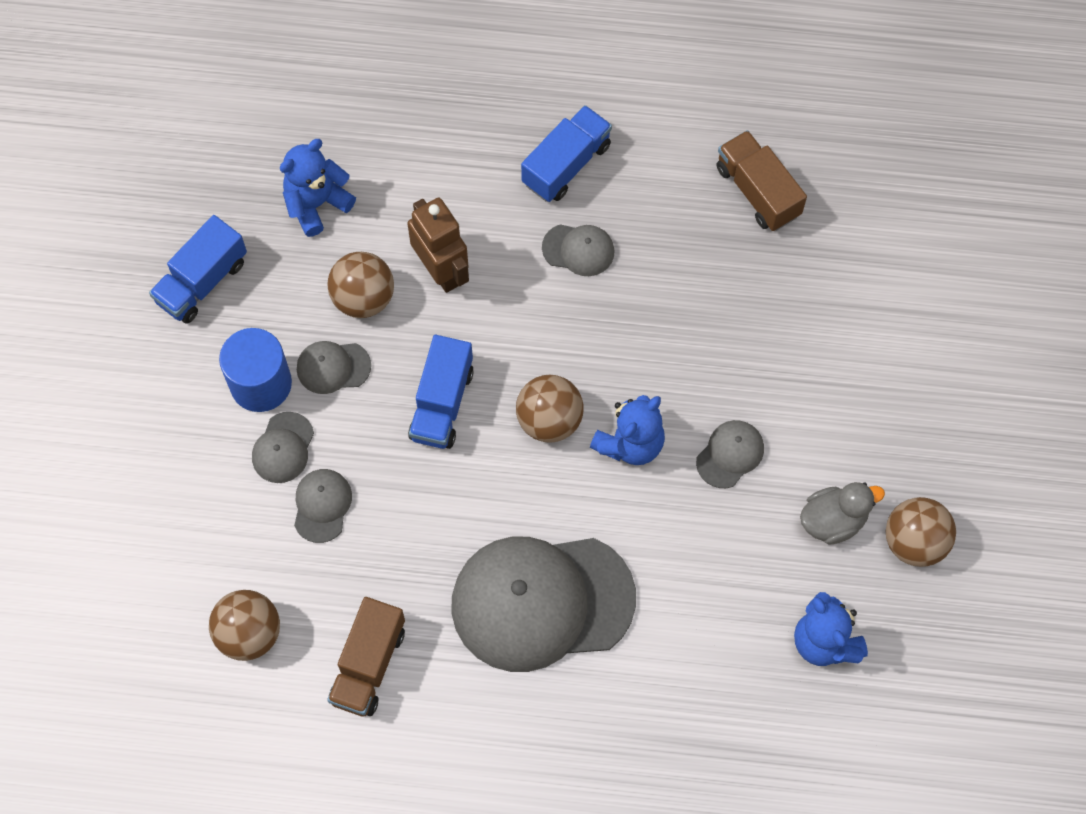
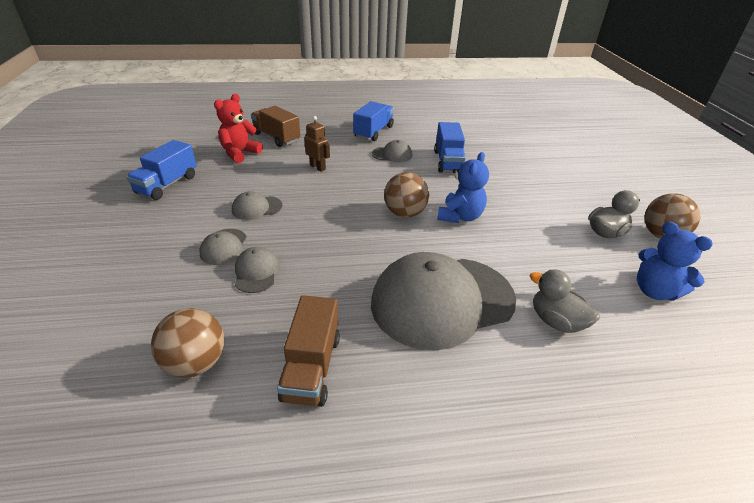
camera: 15 degrees left, 30 degrees down
(261, 383) = (206, 220): blue cylinder -> none
(316, 203) = (240, 153): blue teddy bear -> red teddy bear
(363, 297) = (272, 180): brown ball -> none
(441, 270) = (318, 167): brown robot -> brown robot, size x0.63
(442, 403) = (333, 214): blue truck -> blue truck (448, 161)
(667, 661) = (556, 321): none -> grey duck
(730, 454) = (523, 214): grey cap -> none
(758, 191) = (472, 131): brown truck -> brown truck (276, 137)

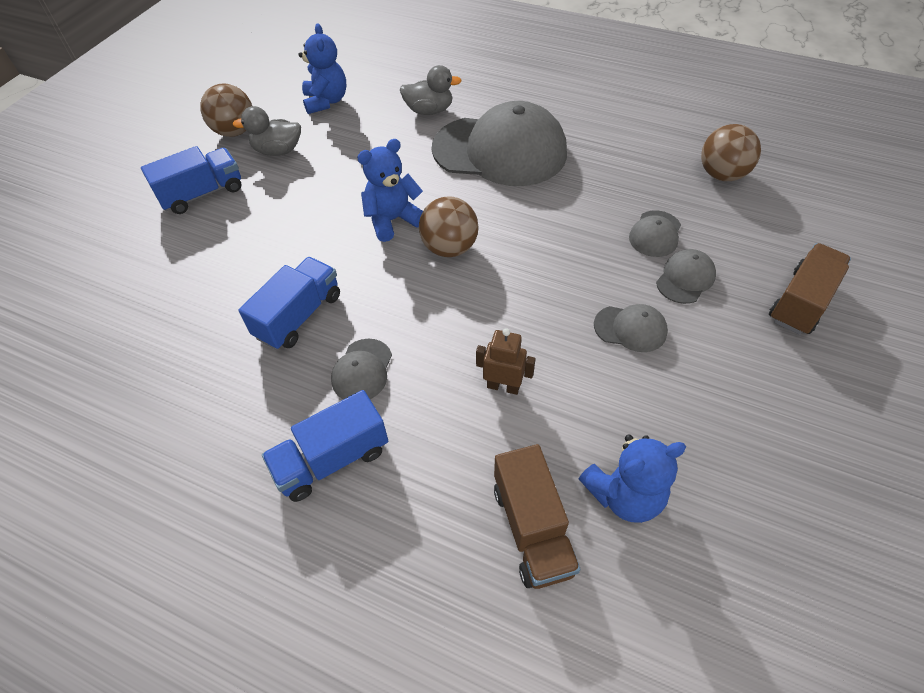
camera: 145 degrees left, 15 degrees up
(167, 184) = (765, 442): blue truck -> blue truck (202, 194)
(240, 153) = (624, 495): red teddy bear -> blue teddy bear
(311, 367) = (633, 144): brown truck -> brown truck (801, 302)
(318, 167) = (503, 386): brown robot -> brown robot turned 120 degrees clockwise
(392, 154) = (362, 370): grey cap -> grey cap turned 105 degrees counterclockwise
(556, 321) = (429, 111): grey duck -> grey duck turned 75 degrees counterclockwise

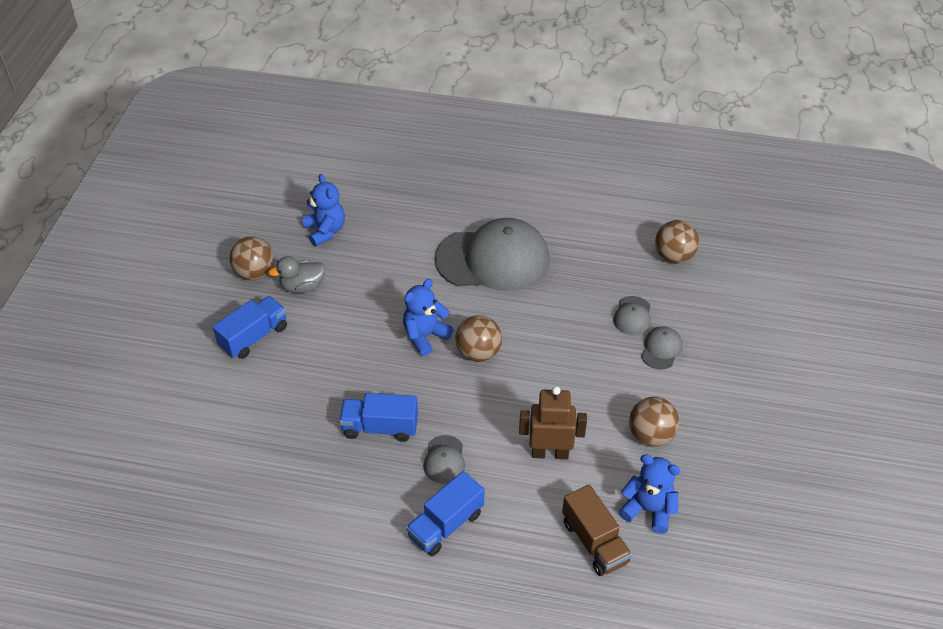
camera: 15 degrees left, 5 degrees down
(299, 316) = (380, 427): blue truck -> blue truck turned 105 degrees counterclockwise
(429, 111) = (421, 228): grey duck -> none
(503, 386) = (550, 453): brown robot -> brown robot, size x1.58
(624, 495) = (648, 509): blue teddy bear -> blue teddy bear turned 120 degrees counterclockwise
(630, 328) = (629, 394): grey cap -> none
(649, 387) = (651, 435): none -> brown ball
(801, 302) = (744, 354): brown truck -> none

